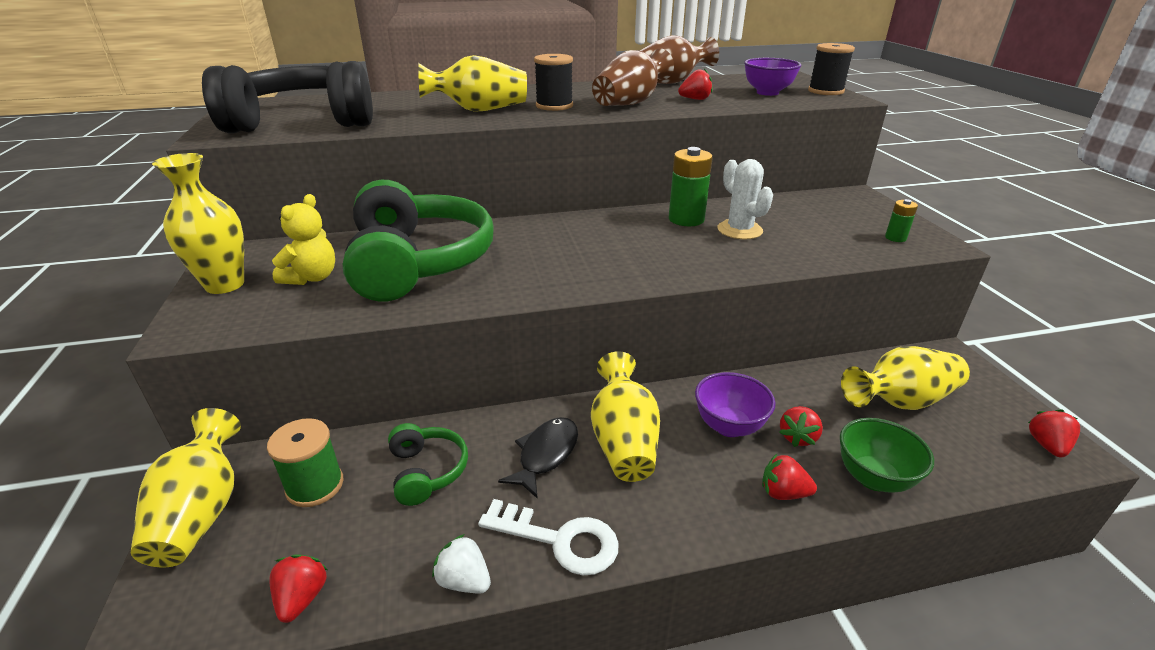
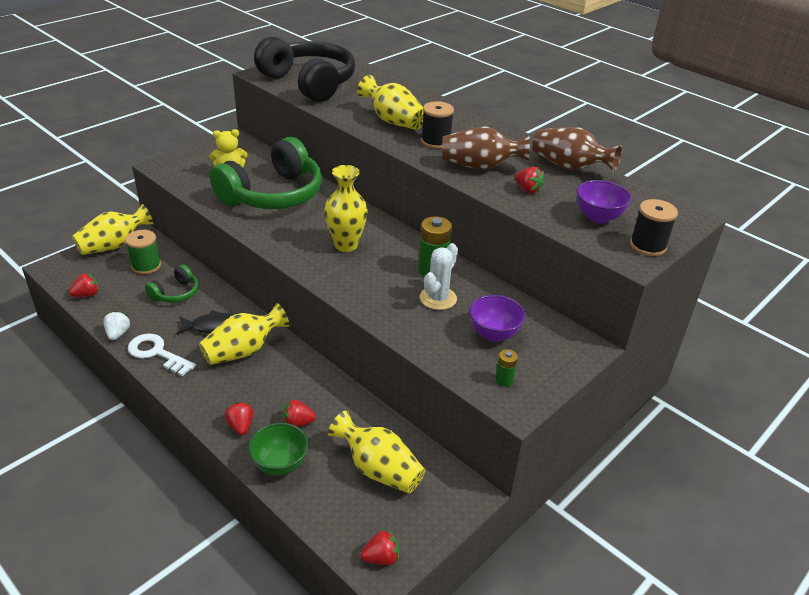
camera: 55 degrees right, 5 degrees up
(225, 285) = (204, 154): yellow vase -> yellow vase (346, 245)
(559, 540) = (157, 353): white key -> white key turned 135 degrees clockwise
(729, 426) = (287, 390): purple bowl -> purple bowl (493, 334)

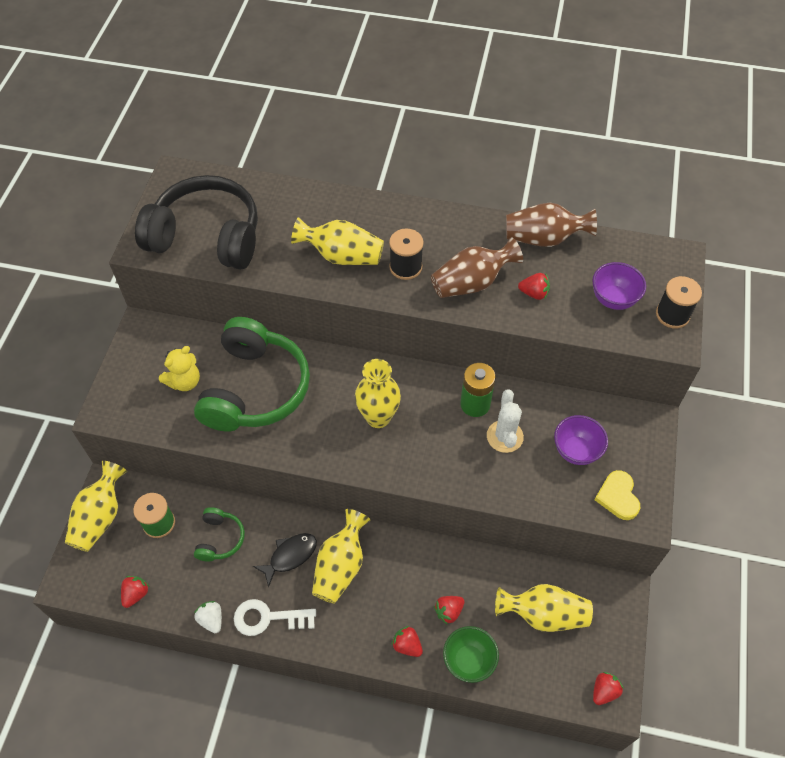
camera: 30 degrees left, 20 degrees up
(504, 380) = (618, 496): green battery -> yellow heart

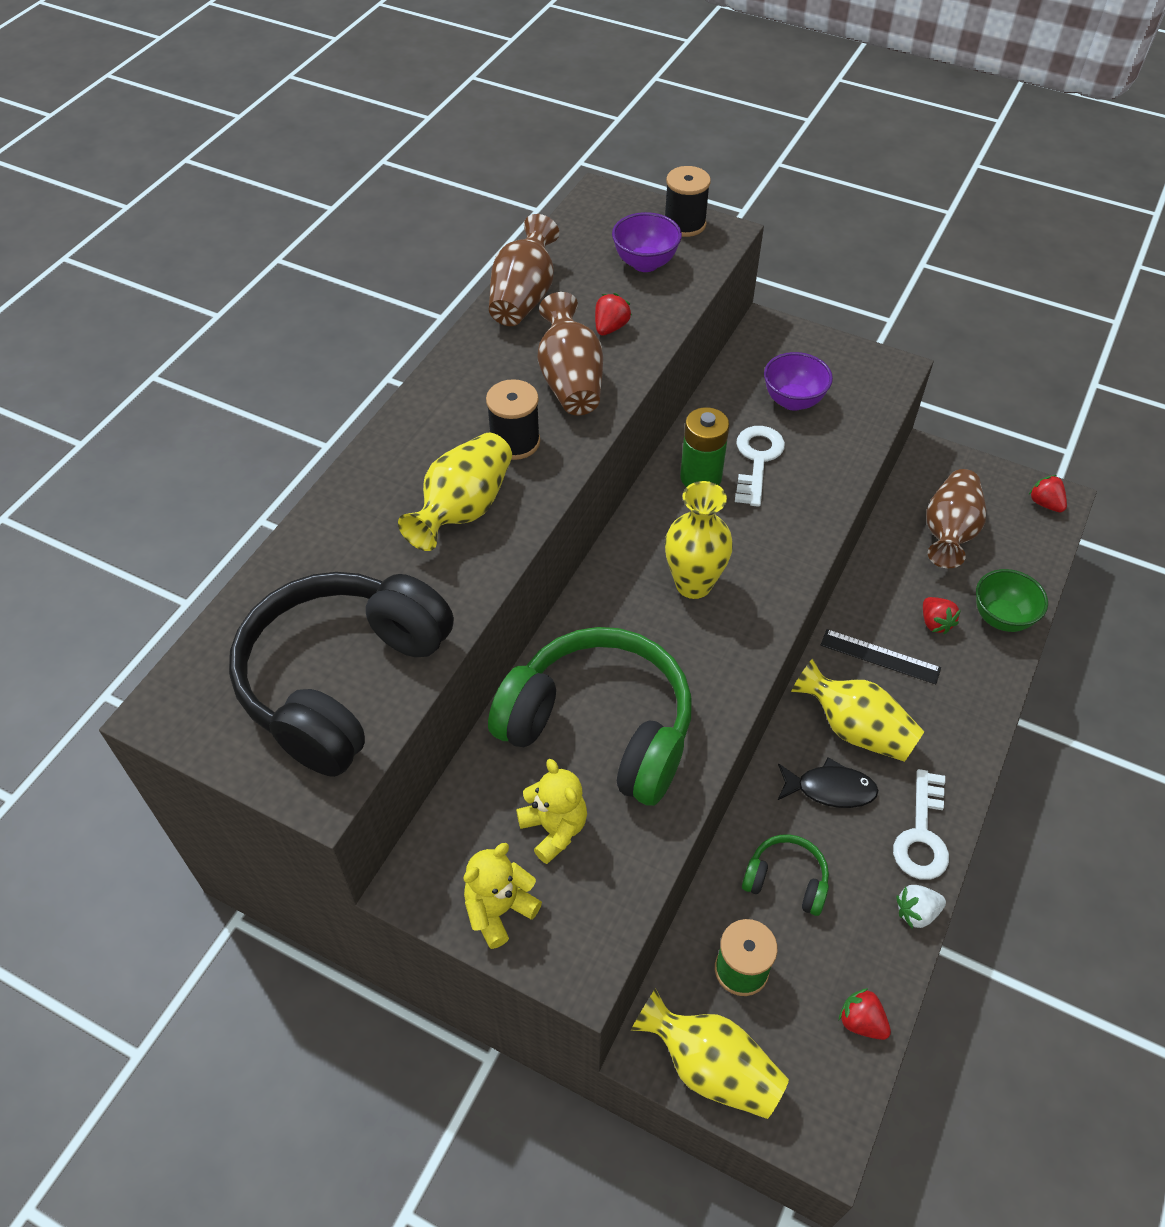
camera: 75 degrees left, 5 degrees down
(132, 368) = (499, 910): none -> yellow teddy bear
(290, 556) = (830, 789): black fish -> black fish turned 120 degrees clockwise
(406, 575) = (880, 657): none -> black ruler
(407, 645) = (976, 677): red strawberry -> none
(504, 436) = (757, 460): white cactus -> white key
(543, 614) = (949, 532): yellow vase -> brown vase
(618, 496) = (862, 382): yellow heart -> none

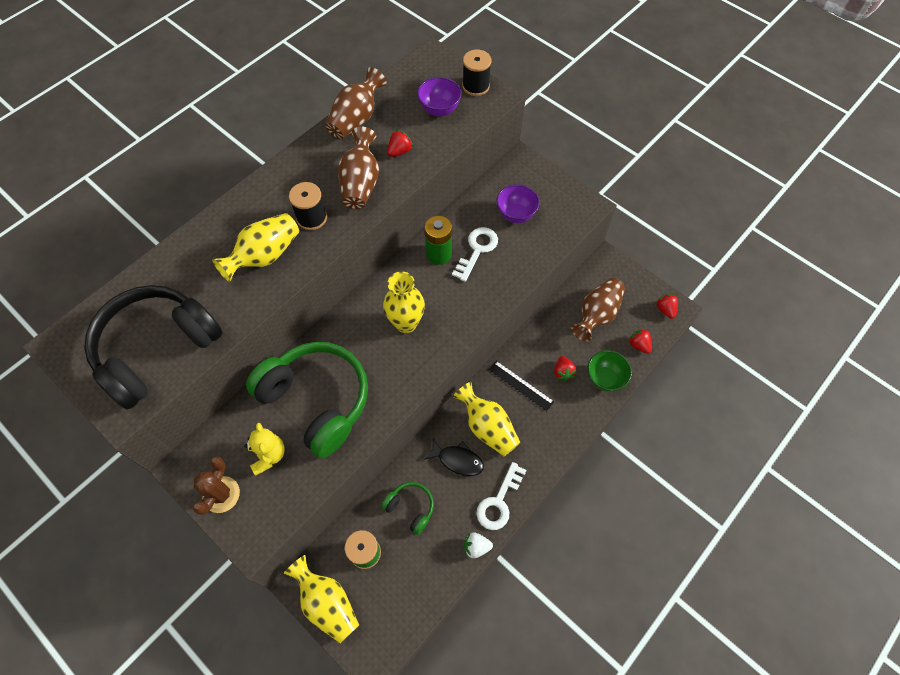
camera: 15 degrees right, 10 degrees up
(499, 910) = (221, 494): yellow teddy bear -> brown cactus
(861, 1021) = (419, 601): red strawberry -> red strawberry (639, 345)

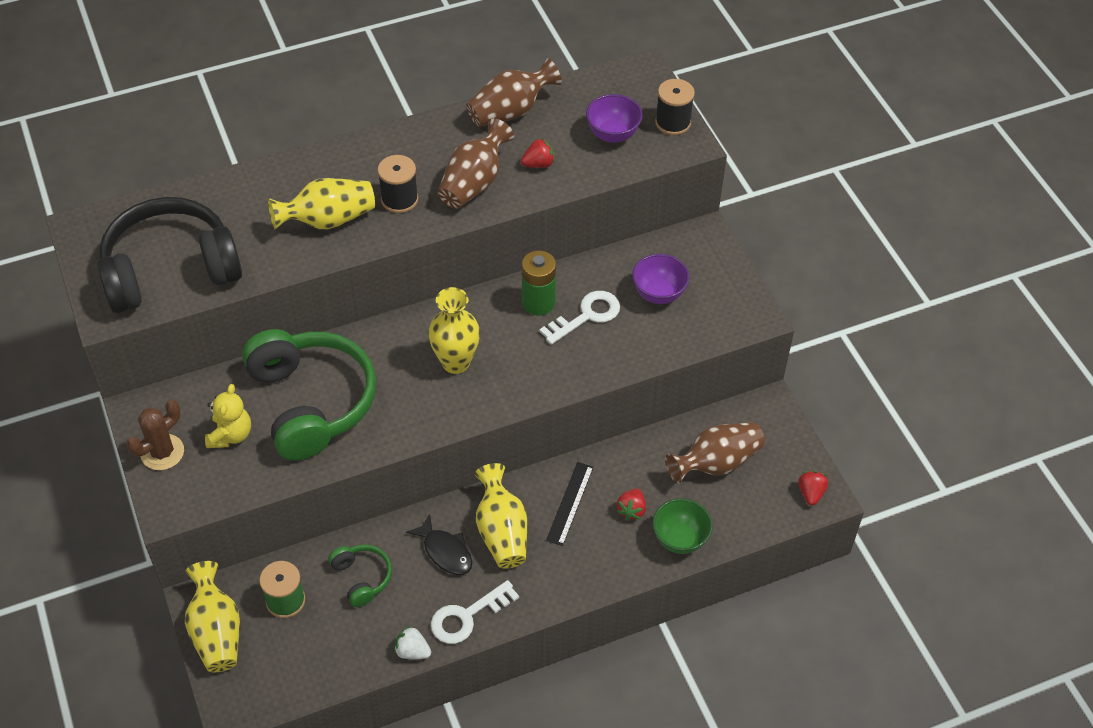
camera: 25 degrees right, 10 degrees down
(520, 385) = (570, 503): black ruler -> black ruler turned 45 degrees clockwise
(639, 345) = (748, 519): red strawberry -> none

